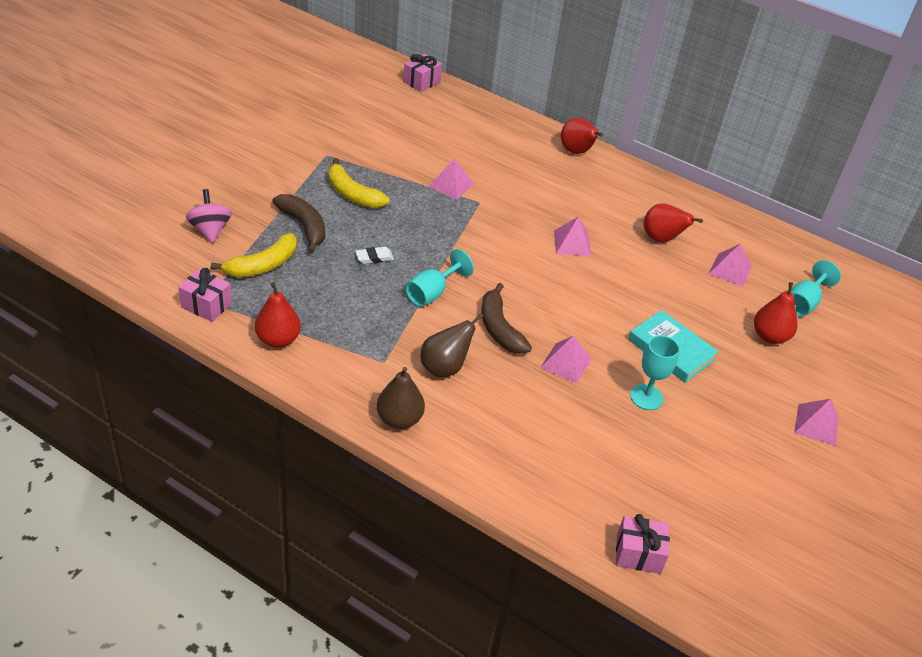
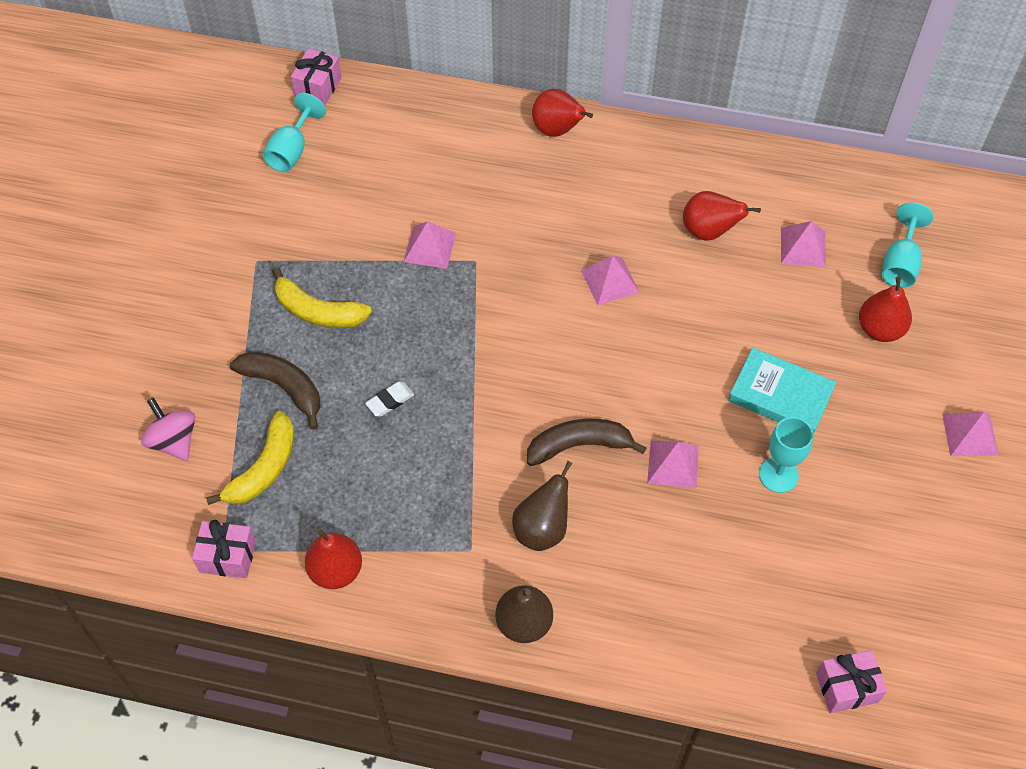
camera: 15 degrees left, 15 degrees up
(432, 293) = (481, 426): turquoise goblet -> turquoise goblet (292, 151)
(499, 328) = (579, 446): brown banana -> brown banana turned 120 degrees clockwise

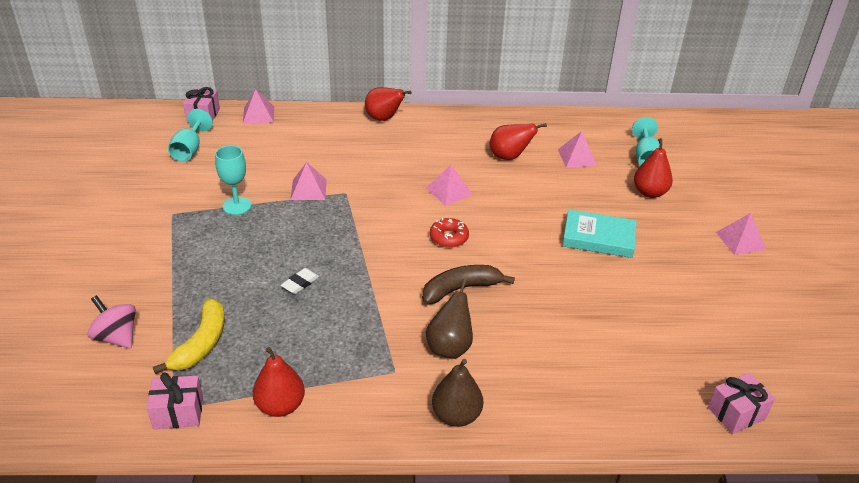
camera: 15 degrees left, 20 degrees down
(284, 387) = (209, 287): brown banana -> none
(318, 311) = (228, 237): yellow banana -> none
(587, 360) = (449, 237): none -> red donut
(673, 464) = (537, 289): pink pyramid -> pink pyramid (258, 115)
(778, 475) = (618, 284): turquoise goblet -> turquoise goblet (237, 206)

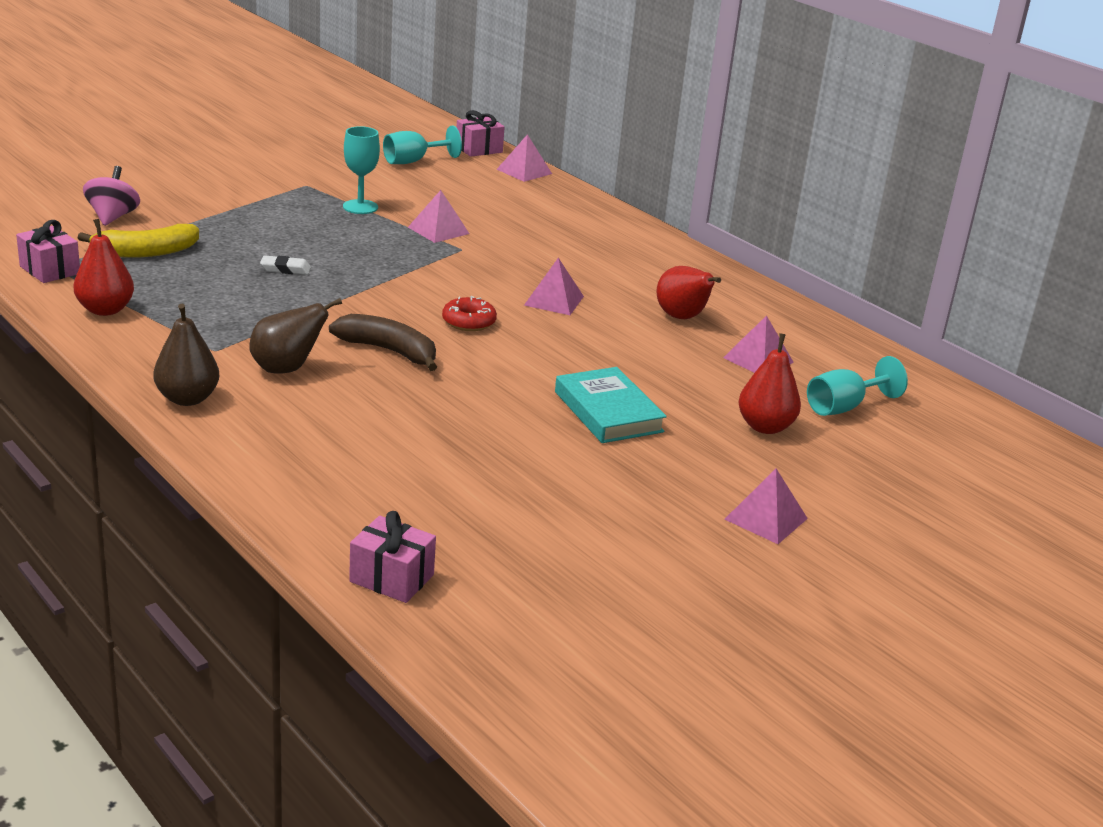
camera: 50 degrees right, 10 degrees down
(384, 119) = (630, 230): red pear -> none

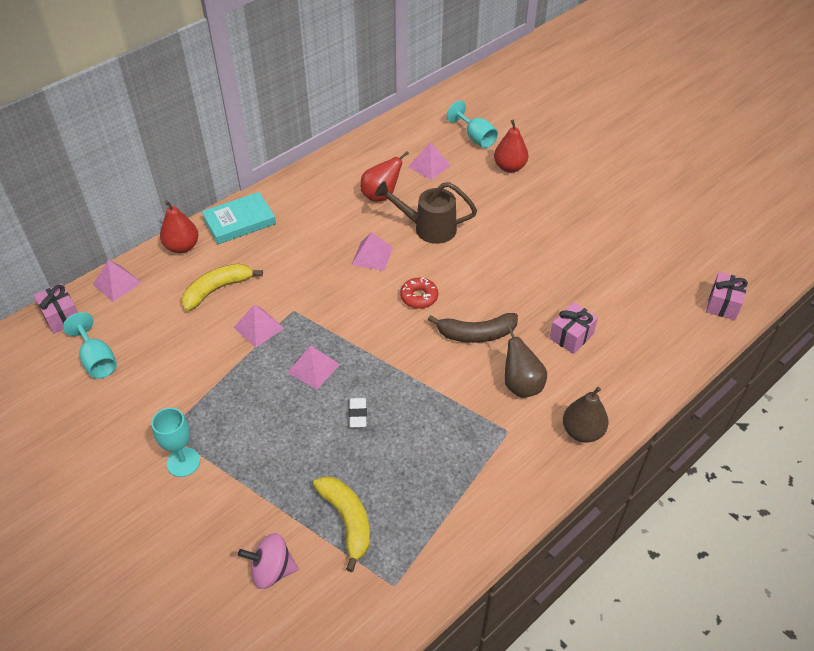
camera: 90 degrees left, 20 degrees up
(50, 270) = (402, 585): pink gift -> pink gift (571, 336)
(105, 310) = (466, 519): red pear -> red pear (182, 247)
(360, 207) = (216, 384): turquoise goblet -> turquoise goblet (183, 462)
(389, 351) = (476, 334): brown banana -> brown banana turned 120 degrees counterclockwise
(505, 214) = (217, 290): none -> yellow banana
(608, 412) = (517, 228): turquoise book -> turquoise book (239, 221)
(609, 343) = (428, 228): none -> brown watering can
(766, 518) = (602, 172): pink pyramid -> pink pyramid (313, 368)

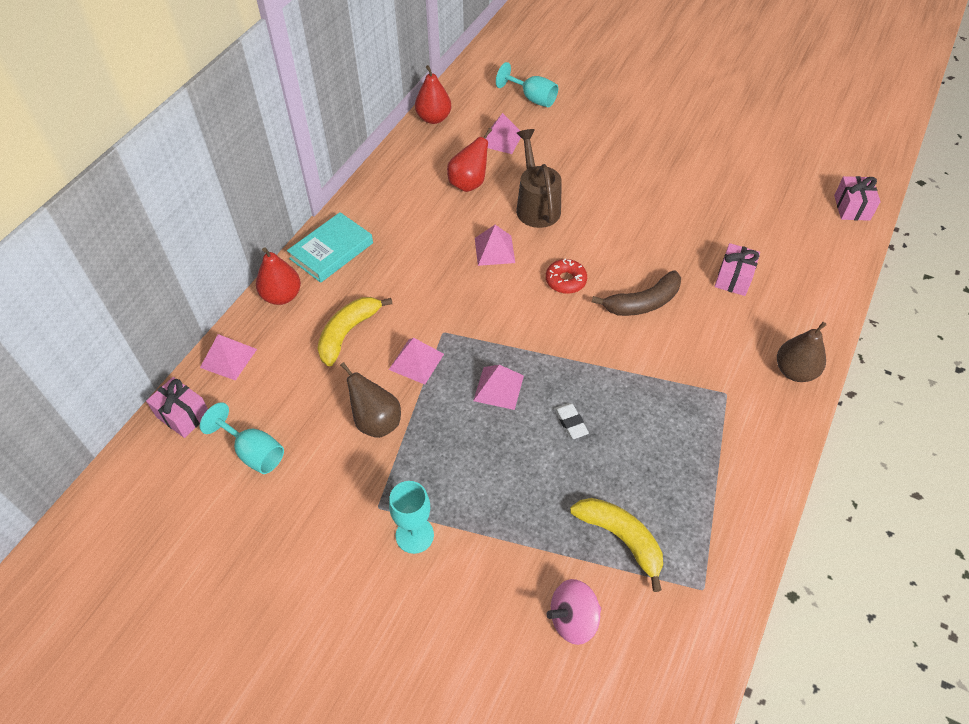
camera: 20 degrees left, 5 degrees up
(428, 228) = (536, 205): brown watering can -> brown watering can turned 90 degrees clockwise
(509, 167) = (583, 121): red pear -> red pear (433, 118)
(521, 385) = (713, 342): brown pear -> brown pear (376, 421)

